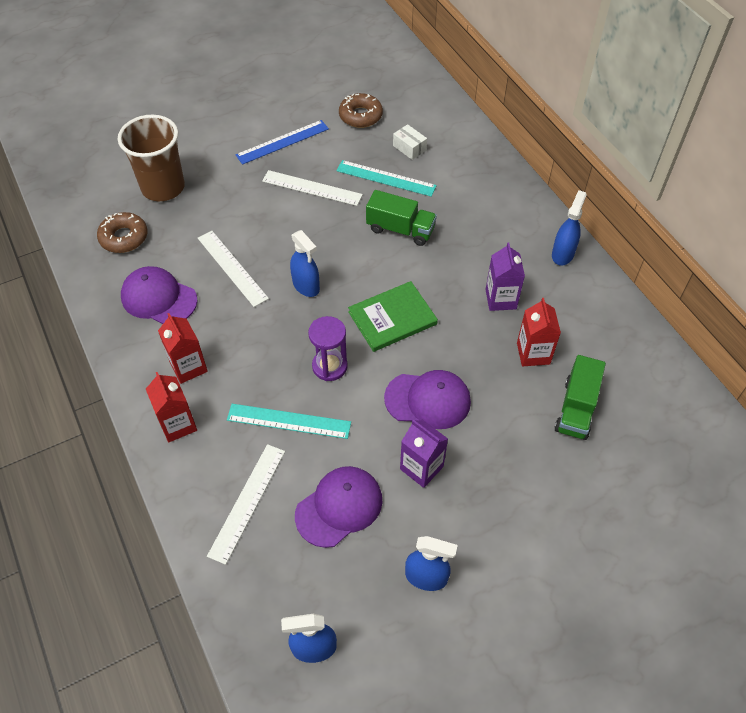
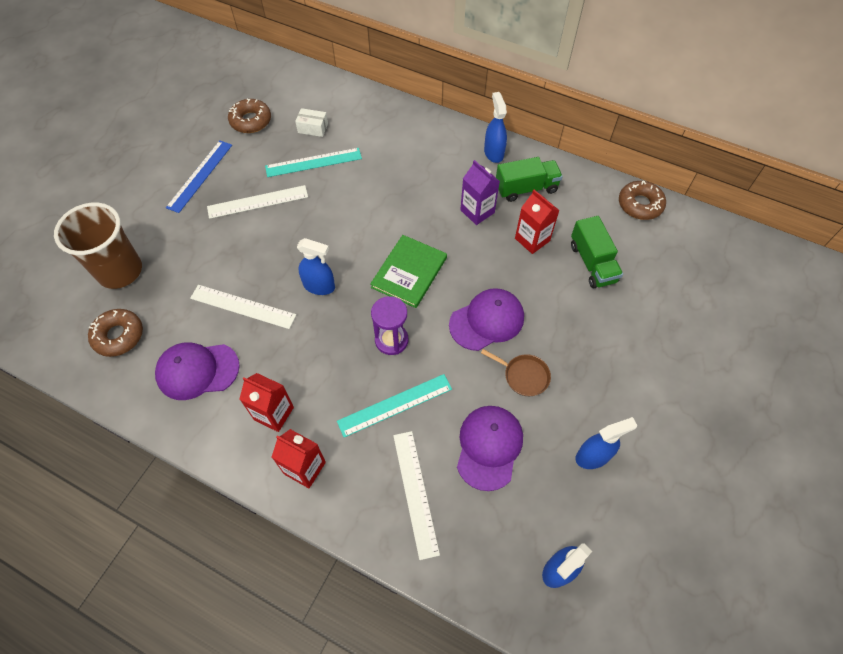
camera: 35 degrees left, 5 degrees up
(400, 229) = (358, 198): green truck -> green truck (526, 188)
(421, 468) = (523, 376): purple carton -> brown pan
(676, 382) = (640, 204): none -> brown donut

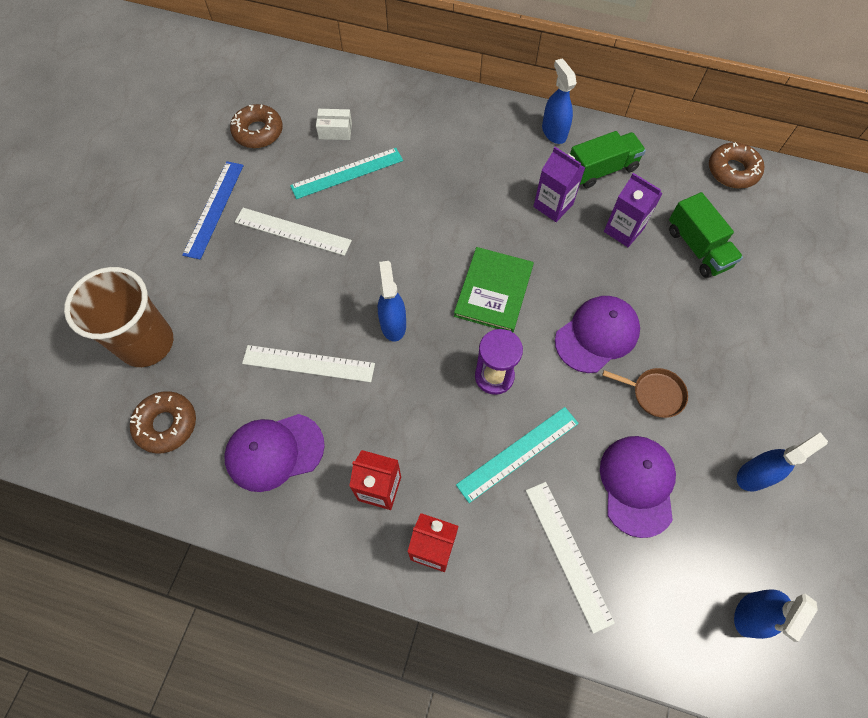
camera: 10 degrees left, 5 degrees up
(258, 202) = (293, 231): white ruler -> white ruler turned 45 degrees clockwise
(319, 286) = (393, 324): blue spray bottle -> blue spray bottle turned 105 degrees counterclockwise
(532, 239) = (623, 230): red carton -> purple carton

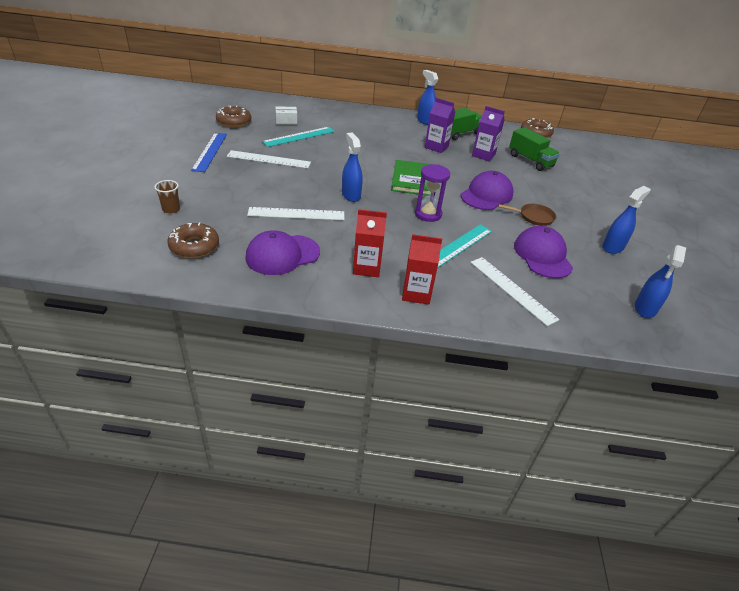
camera: 15 degrees left, 25 degrees down
(147, 343) = (171, 209): brown cup -> brown cup, size x0.41

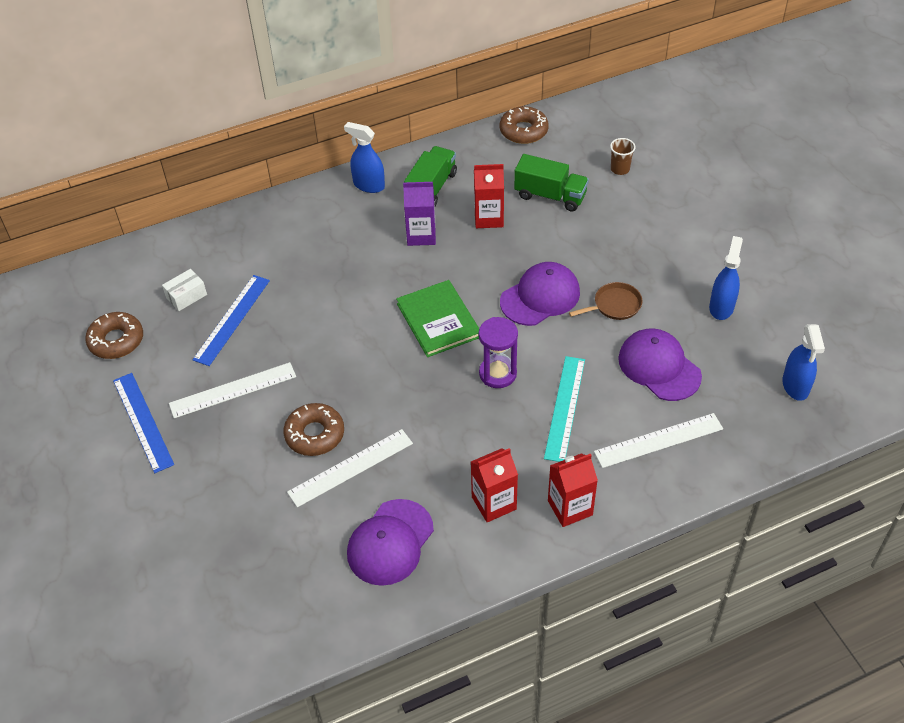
camera: 25 degrees left, 10 degrees up
(171, 209) = (197, 554): brown cup -> brown cup (620, 169)
(194, 246) = (282, 593): brown donut -> brown donut (315, 434)
(299, 136) = (232, 319): turquoise ruler -> blue ruler
(351, 195) = (387, 395): blue spray bottle -> none
(483, 155) = (488, 218): purple carton -> red carton
(486, 195) = (540, 297): purple cap -> purple cap turned 45 degrees clockwise
(512, 290) = (658, 440): white ruler -> white ruler turned 45 degrees counterclockwise

